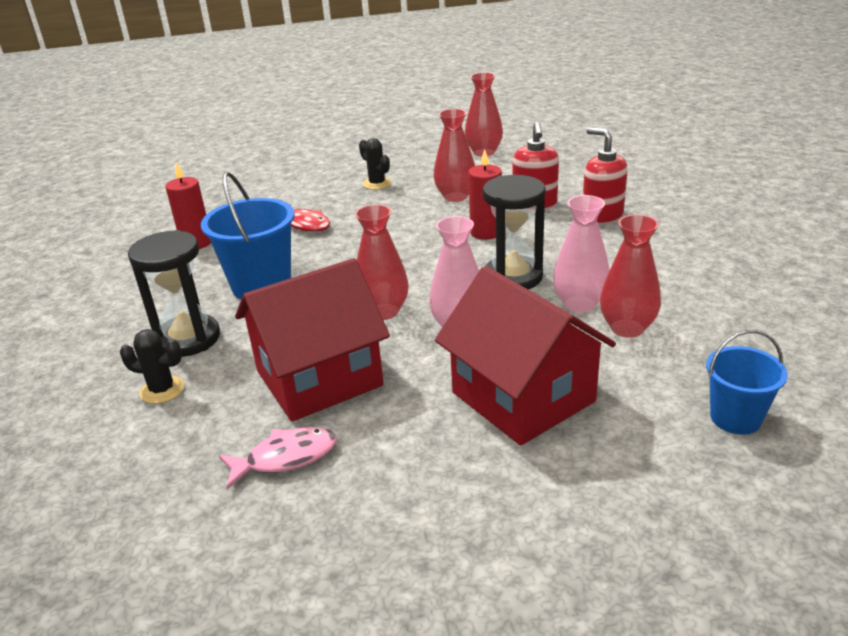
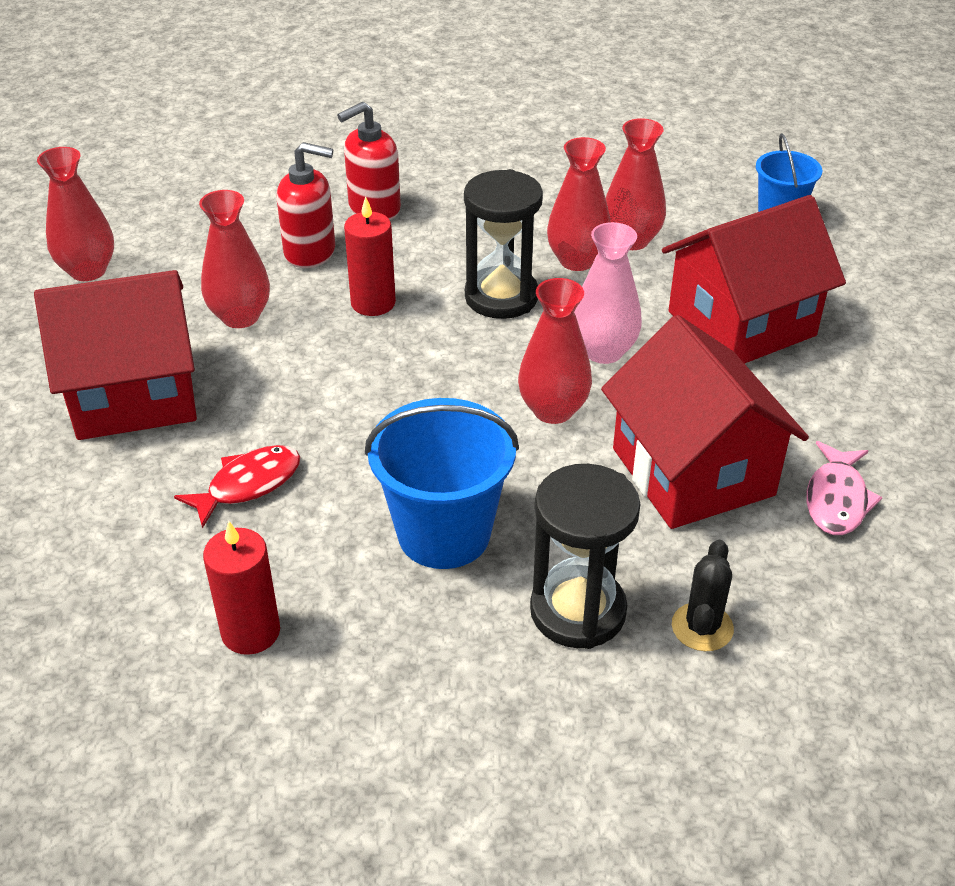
camera: 85 degrees left, 10 degrees up
(285, 458) = (837, 499): pink fish -> pink fish turned 150 degrees counterclockwise
(377, 184) = (134, 394): black cactus -> red house
(579, 304) = (577, 260): pink vase -> red vase

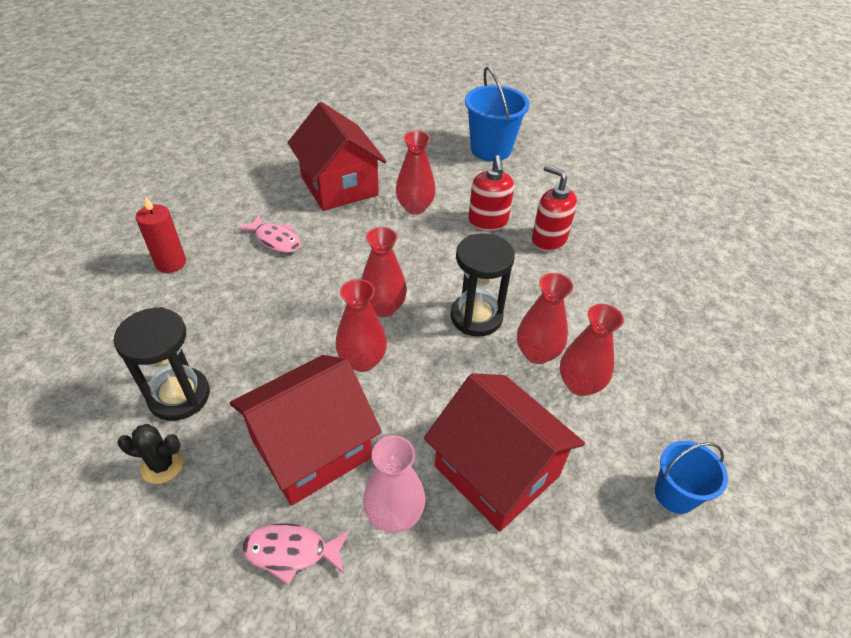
camera: 75 degrees right, 5 degrees up
(88, 270) = (436, 147): red vase -> red vase (383, 307)
(248, 485) = (276, 240): red fish -> pink fish
(373, 303) = (447, 257): red candle -> none
(444, 534) = (242, 324): blue bucket -> blue bucket (491, 149)
(603, 351) = (433, 381): pink vase -> pink vase (394, 514)

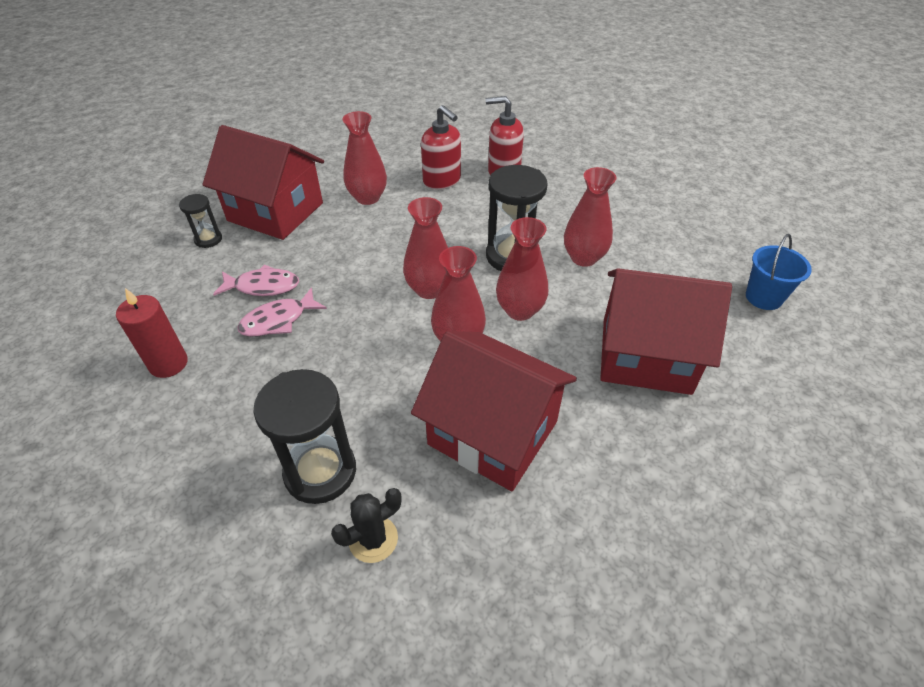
camera: 35 degrees left, 0 degrees up
(277, 185) = (208, 239): none -> black hourglass
(291, 552) = (566, 520): pink fish -> pink fish (278, 320)
(311, 448) = (493, 433): red house -> red house turned 75 degrees counterclockwise
(394, 514) = (610, 435): pink vase -> none
(491, 149) = (383, 124): blue bucket -> none
(579, 384) = (634, 262): red vase -> red vase (520, 310)

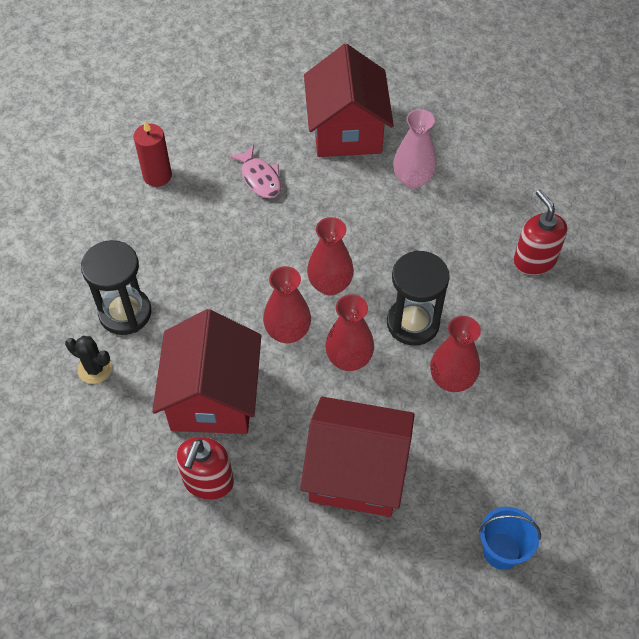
camera: 60 degrees right, 10 degrees up
(208, 239) = (284, 112): black hourglass -> none
(278, 320) = (233, 209): pink fish -> none
(368, 198) = (412, 179): red vase -> pink vase
(442, 181) = (481, 219): red soap dispenser -> red soap dispenser (208, 481)
(645, 355) = (356, 472): red house -> red house turned 60 degrees counterclockwise

